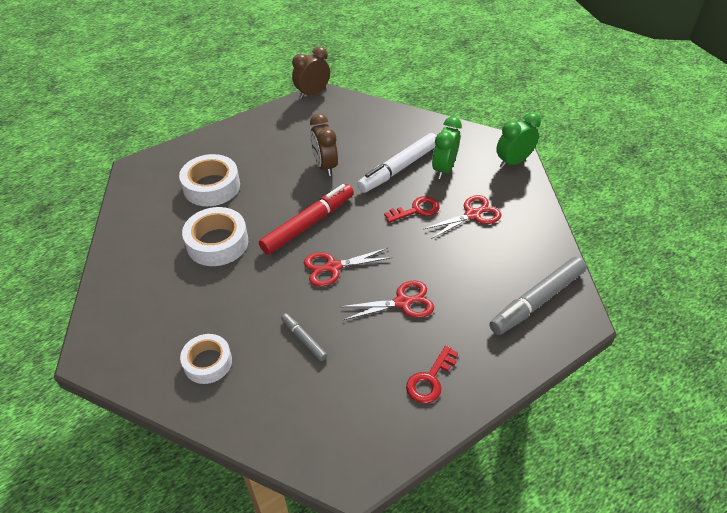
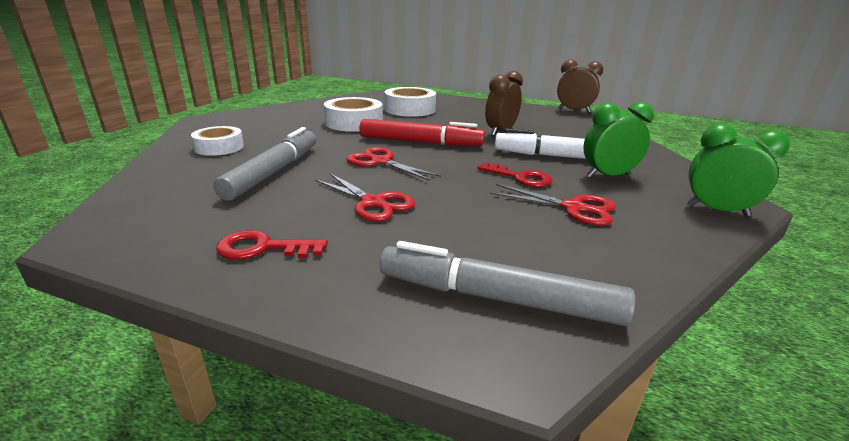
camera: 55 degrees right, 20 degrees down
(303, 339) = (274, 172): grey marker -> grey marker, size x2.04

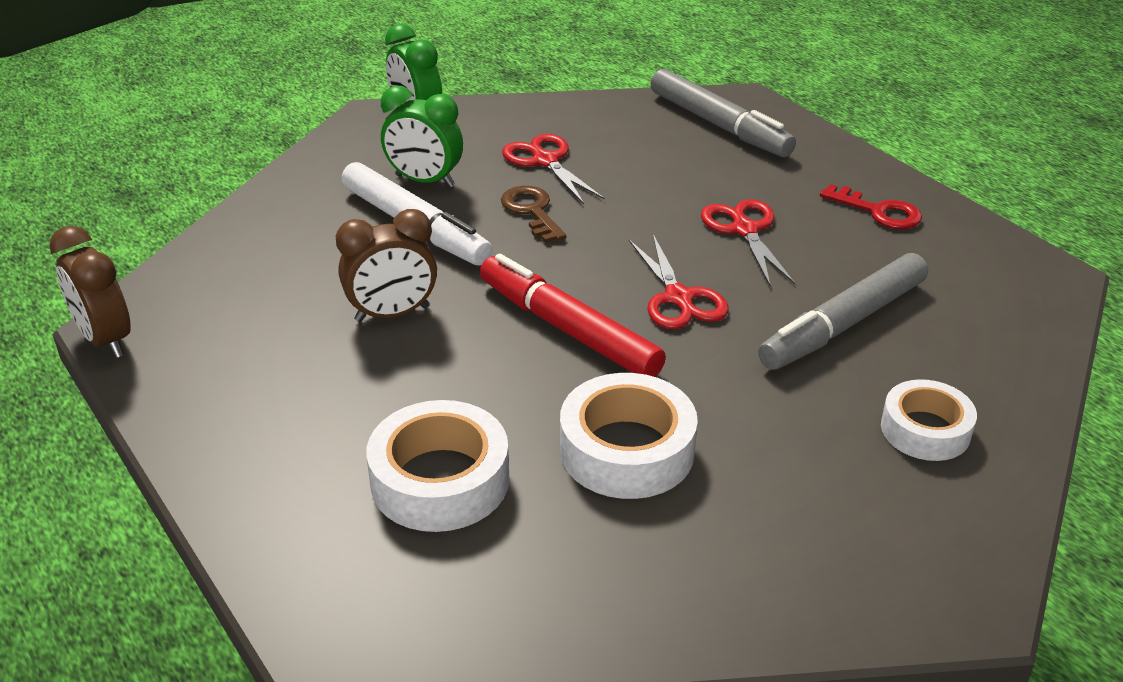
camera: 145 degrees left, 10 degrees up
(520, 178) = (532, 211): red key -> brown key

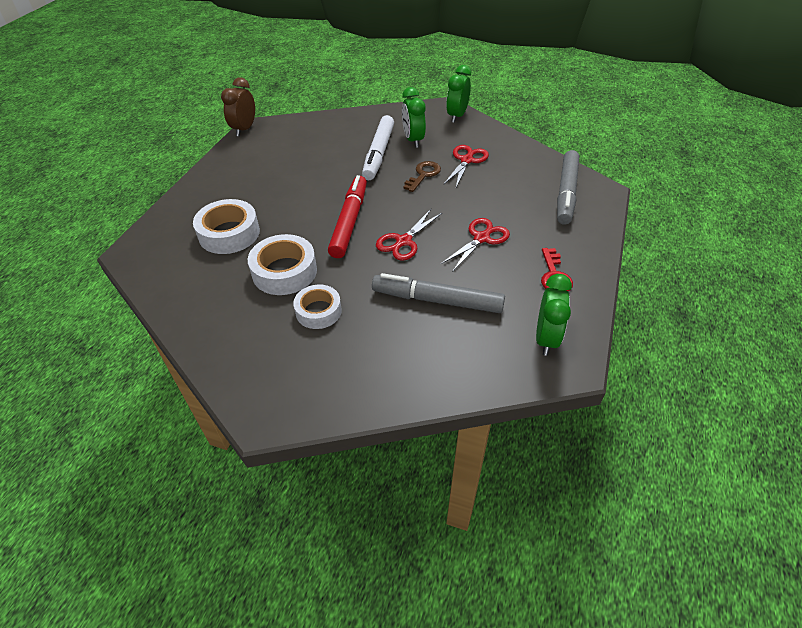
camera: 55 degrees right, 10 degrees up
(392, 314) = (316, 176): brown clock -> none
(925, 430) = (378, 359): white tape -> white tape (318, 311)
(992, 272) = (546, 338): none -> green clock

